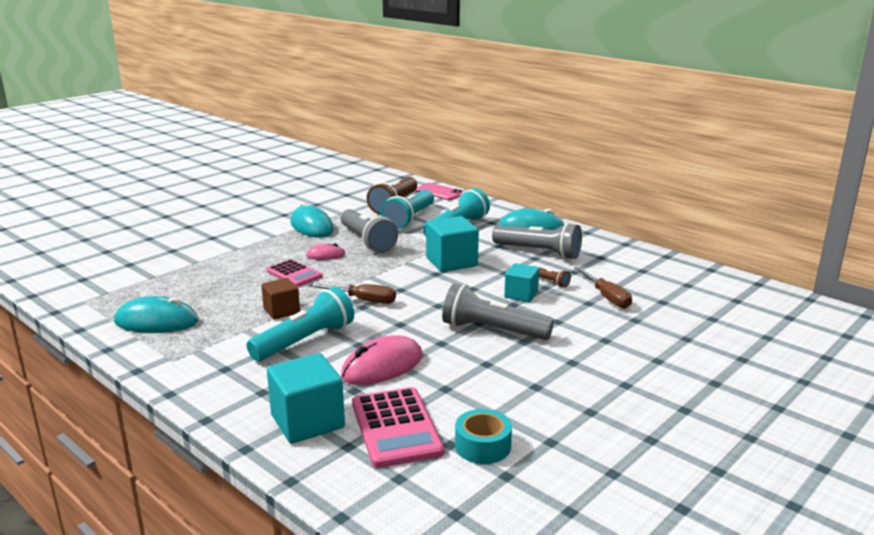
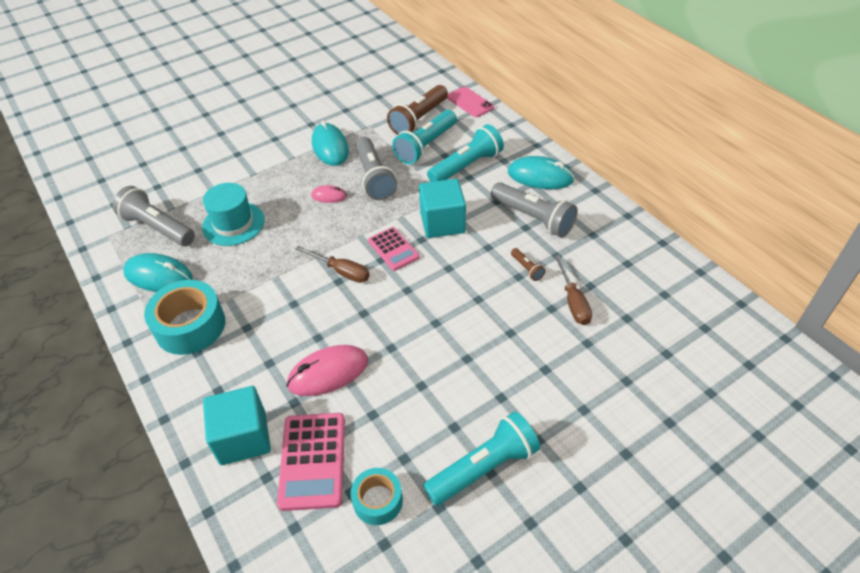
camera: 15 degrees right, 25 degrees up
(209, 352) = (190, 326): none -> turquoise tape
(228, 280) = (233, 223): none -> turquoise hat
(281, 311) = (266, 276): brown cube -> none
(294, 274) = (292, 221): pink calculator -> pink calculator (393, 249)
(305, 341) = (273, 324): turquoise flashlight -> turquoise flashlight (483, 468)
(493, 330) = (444, 337): grey flashlight -> grey flashlight (158, 228)
(521, 295) = (490, 285): turquoise cube -> none

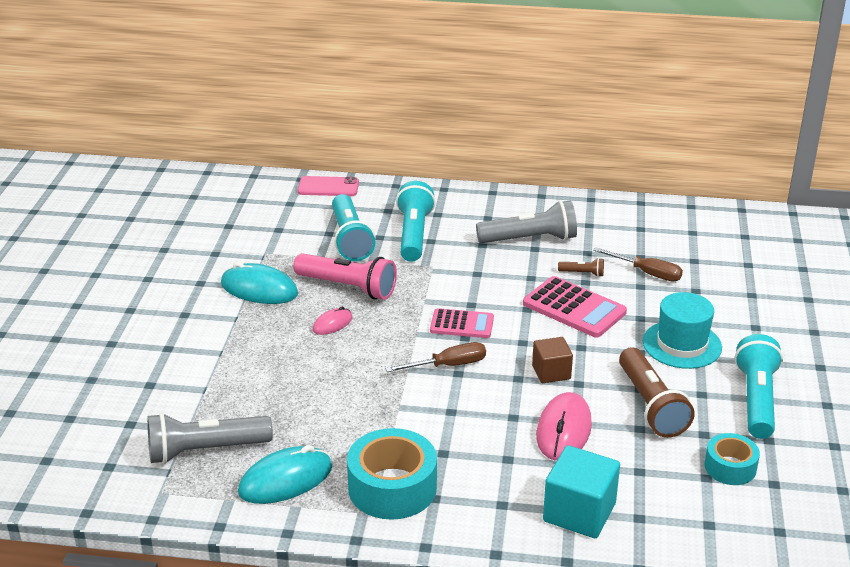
camera: 50 degrees left, 15 degrees down
(233, 223) = (280, 398): turquoise hat -> turquoise hat (682, 344)
(312, 461) = (651, 483): pink calculator -> pink calculator (574, 308)
(374, 177) = (348, 287): grey flashlight -> pink flashlight
(388, 325) = (551, 372): none -> brown cube
(419, 119) = (305, 223): brown flashlight -> brown flashlight (650, 405)
(442, 223) = (467, 283): turquoise cube -> none
(540, 176) = (485, 209): turquoise mouse -> none

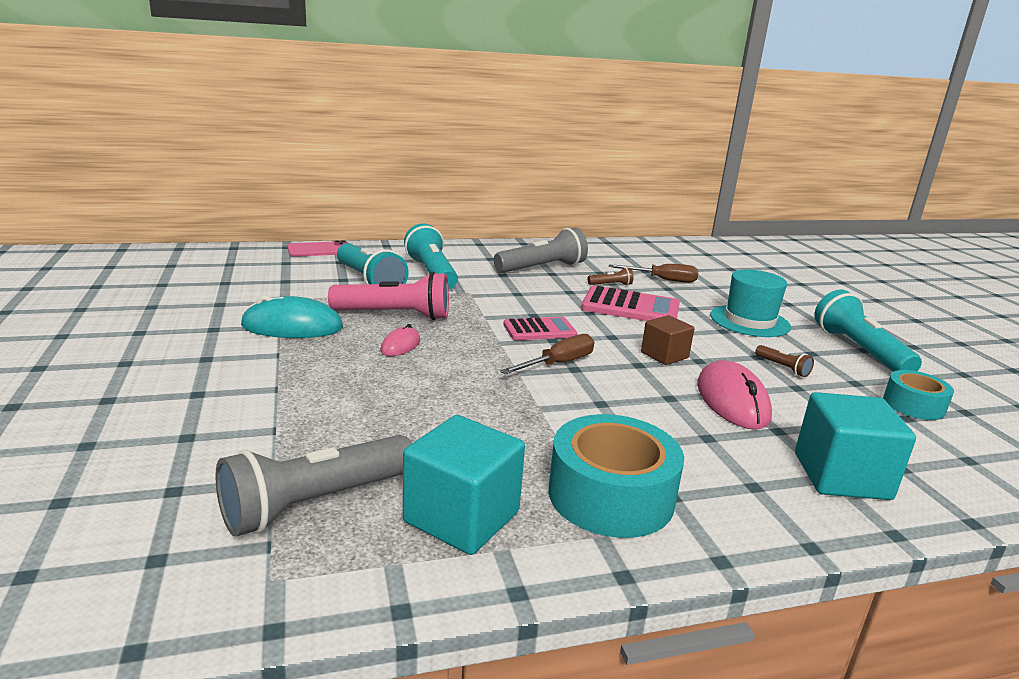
camera: 25 degrees left, 10 degrees down
(285, 480) = (461, 517): turquoise mouse -> turquoise cube
(650, 405) = (782, 368): brown flashlight -> brown flashlight, size x0.45

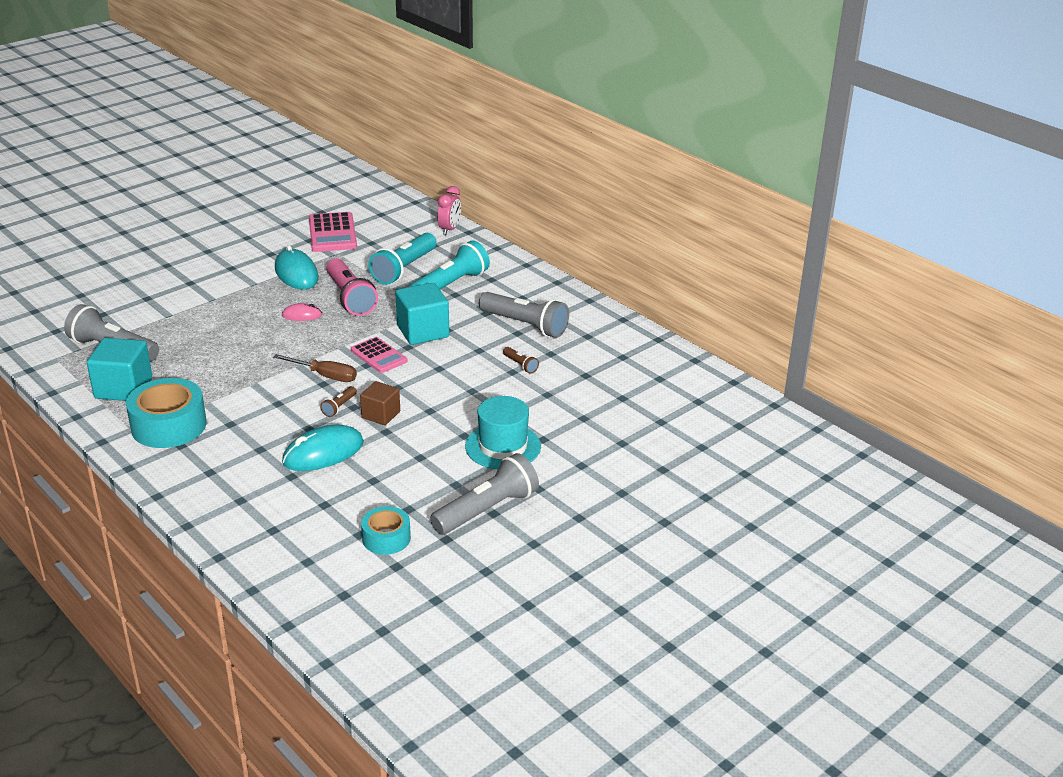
camera: 65 degrees right, 10 degrees up
(319, 250) = (449, 229): pink phone -> pink clock
(630, 307) = (471, 384): pink calculator -> pink calculator (332, 233)
(663, 280) = (568, 388): brown screwdriver -> none
(732, 401) = (323, 453): pink mouse -> turquoise mouse
(782, 368) = (407, 471): brown flashlight -> brown flashlight (339, 407)
(841, 476) = (243, 504): turquoise cube -> turquoise cube (423, 331)
(859, 351) = (487, 510): turquoise flashlight -> grey flashlight

